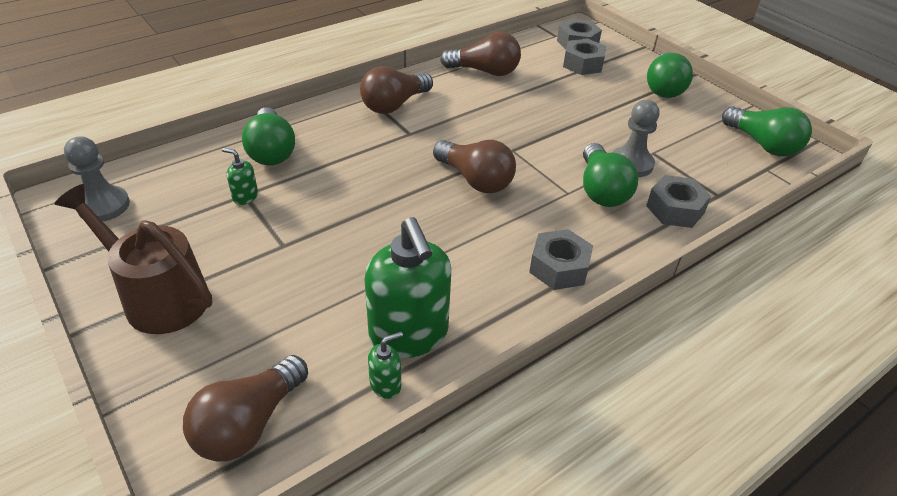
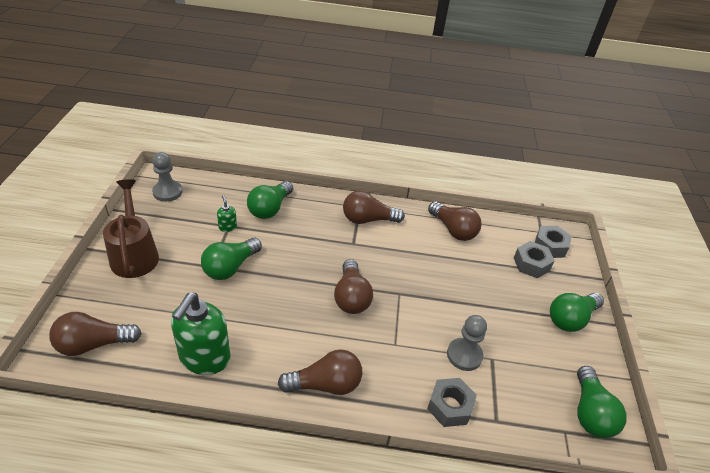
camera: 40 degrees right, 0 degrees up
(386, 384) = (163, 374): green soap dispenser -> none
(559, 267) = (325, 384): grey nut -> brown light bulb
(601, 190) = (418, 358): green light bulb -> green light bulb (230, 267)

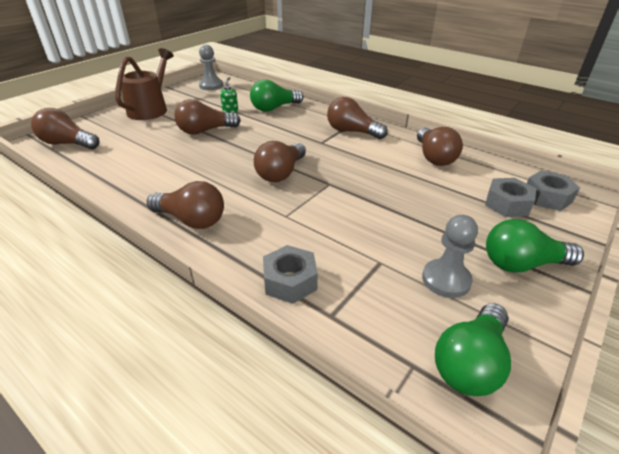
camera: 35 degrees right, 5 degrees down
(204, 358) = (123, 173): green soap dispenser -> none
(230, 267) = (205, 131): green light bulb -> brown light bulb
(464, 355) = (350, 248): grey pawn -> grey pawn (446, 280)

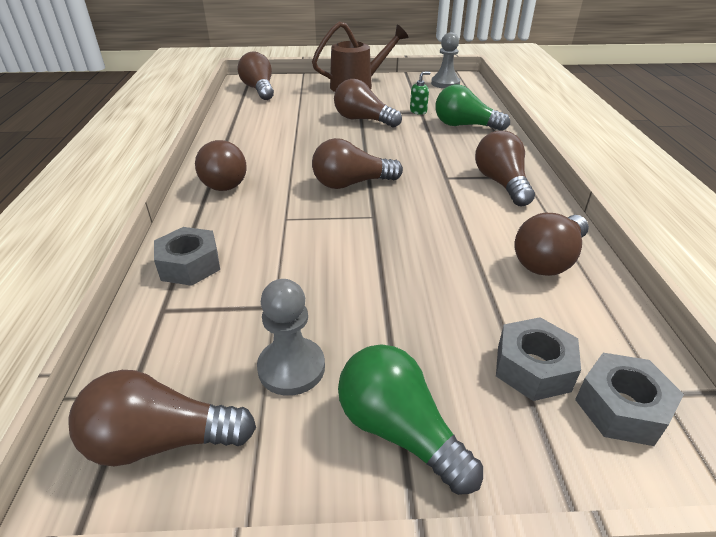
camera: 50 degrees right, 0 degrees up
(470, 362) = (162, 441): green light bulb -> brown light bulb

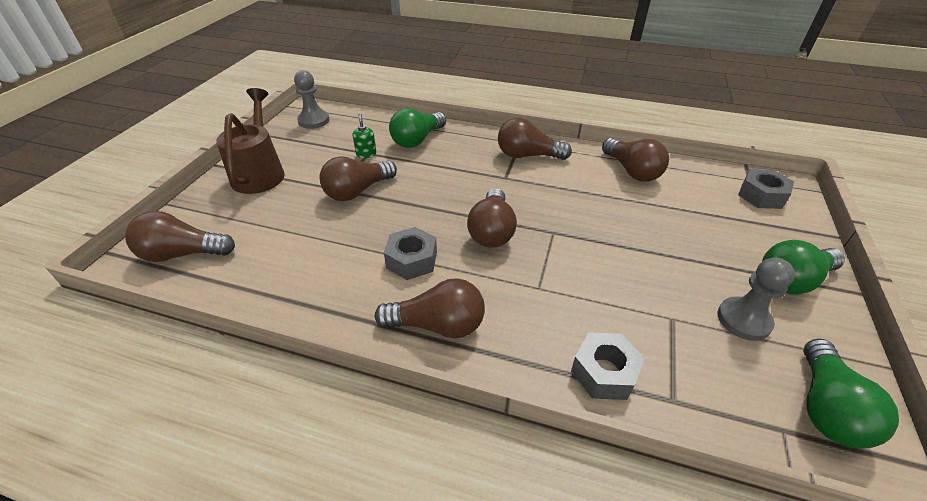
camera: 70 degrees left, 5 degrees up
(162, 441) = (826, 407): brown light bulb -> green light bulb
(533, 368) = (734, 213): grey nut -> grey nut (412, 260)

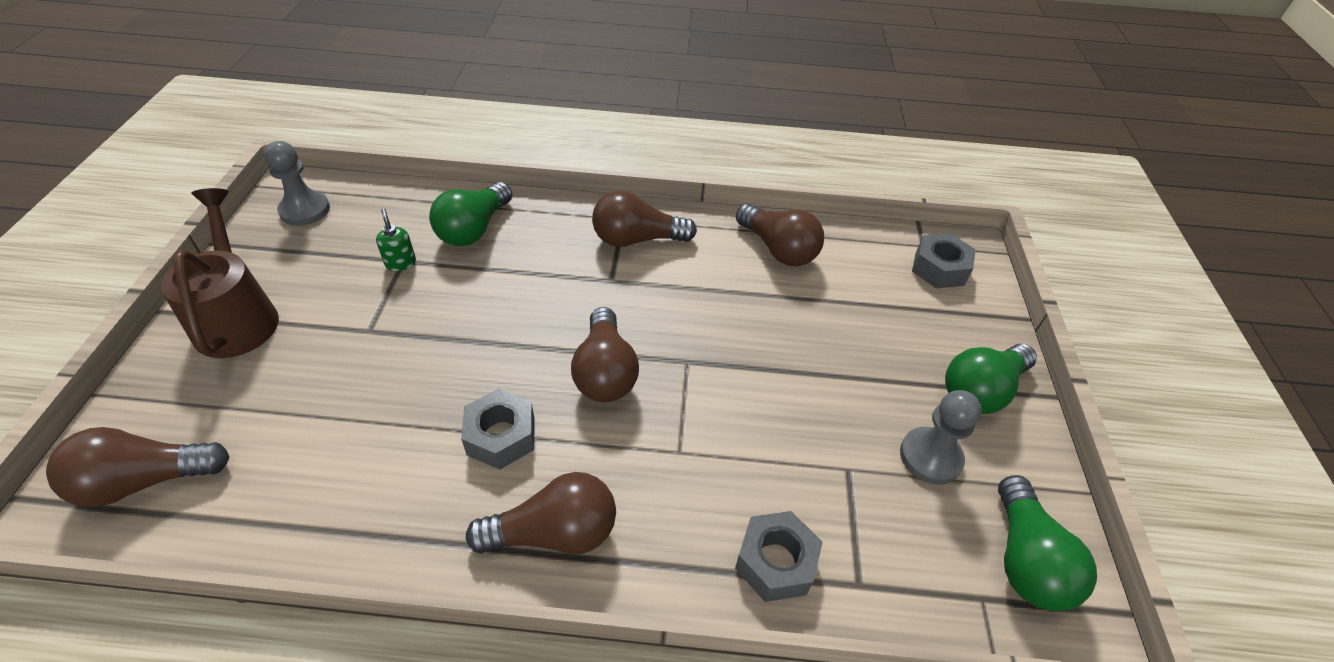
camera: 15 degrees left, 5 degrees up
(358, 191) = (400, 331): brown light bulb -> none

